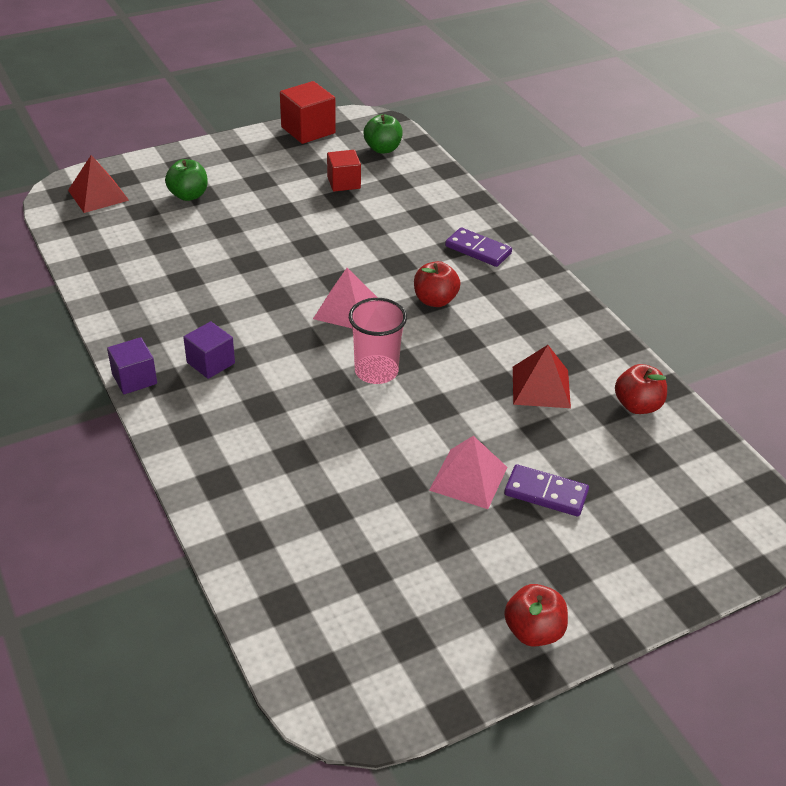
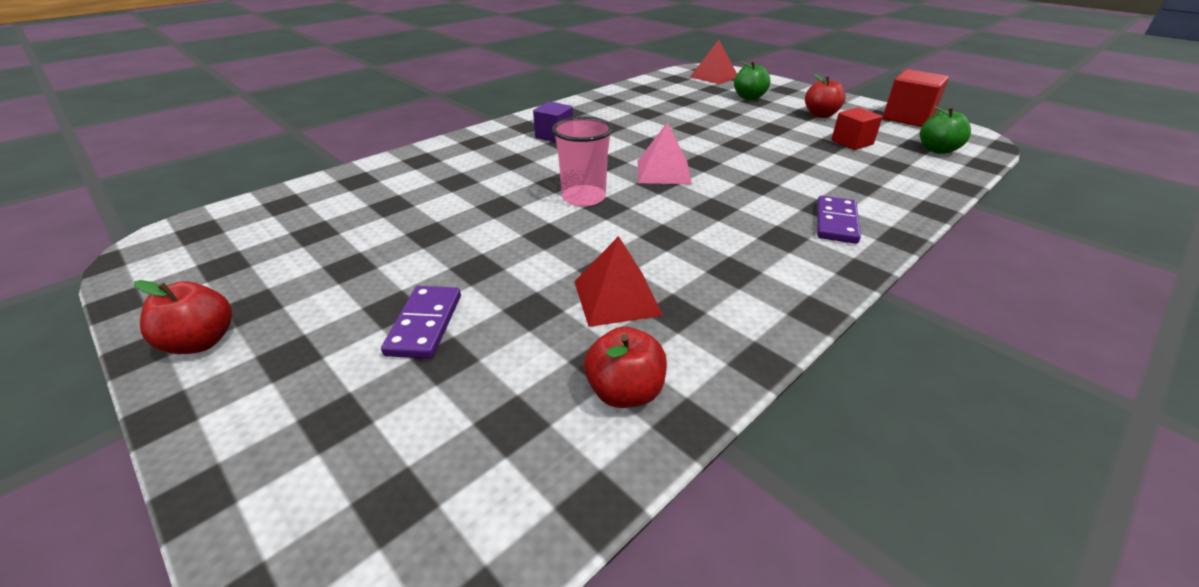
camera: 75 degrees right, 5 degrees down
(134, 379) = (523, 118): purple cube -> none
(435, 300) = (718, 210): red apple -> red apple (820, 115)
(468, 478) = (442, 268): pink pyramid -> none

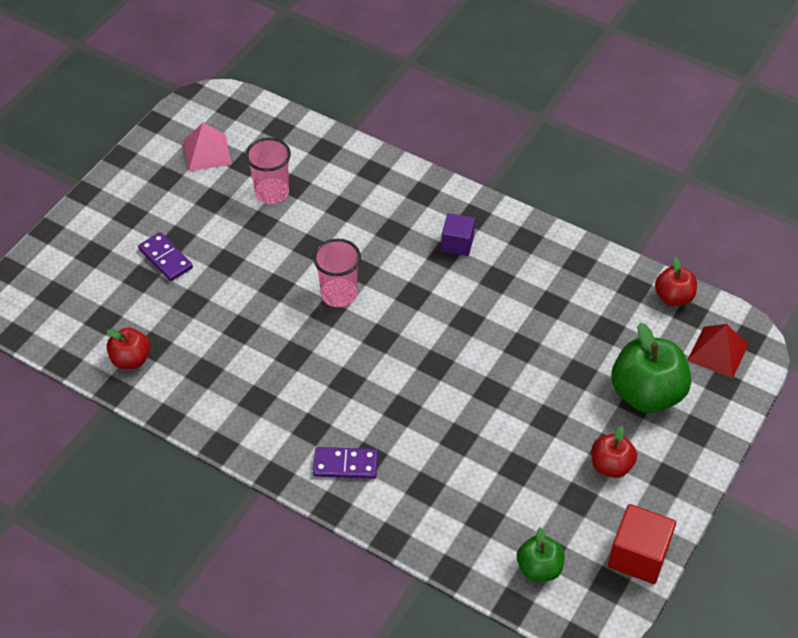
camera: 75 degrees right, 15 degrees up
(201, 342) = (132, 175): red apple -> red apple (673, 297)
(387, 219) = (272, 192): none -> pink cup
(424, 324) = (165, 258): purple domino -> purple domino turned 60 degrees clockwise
(616, 297) = (211, 341): red pyramid -> none
(663, 172) = (404, 339): pink pyramid -> pink pyramid (207, 152)
(749, 97) = (646, 394): green apple -> green apple, size x1.78
(852, 142) = (532, 490): red cube -> none

